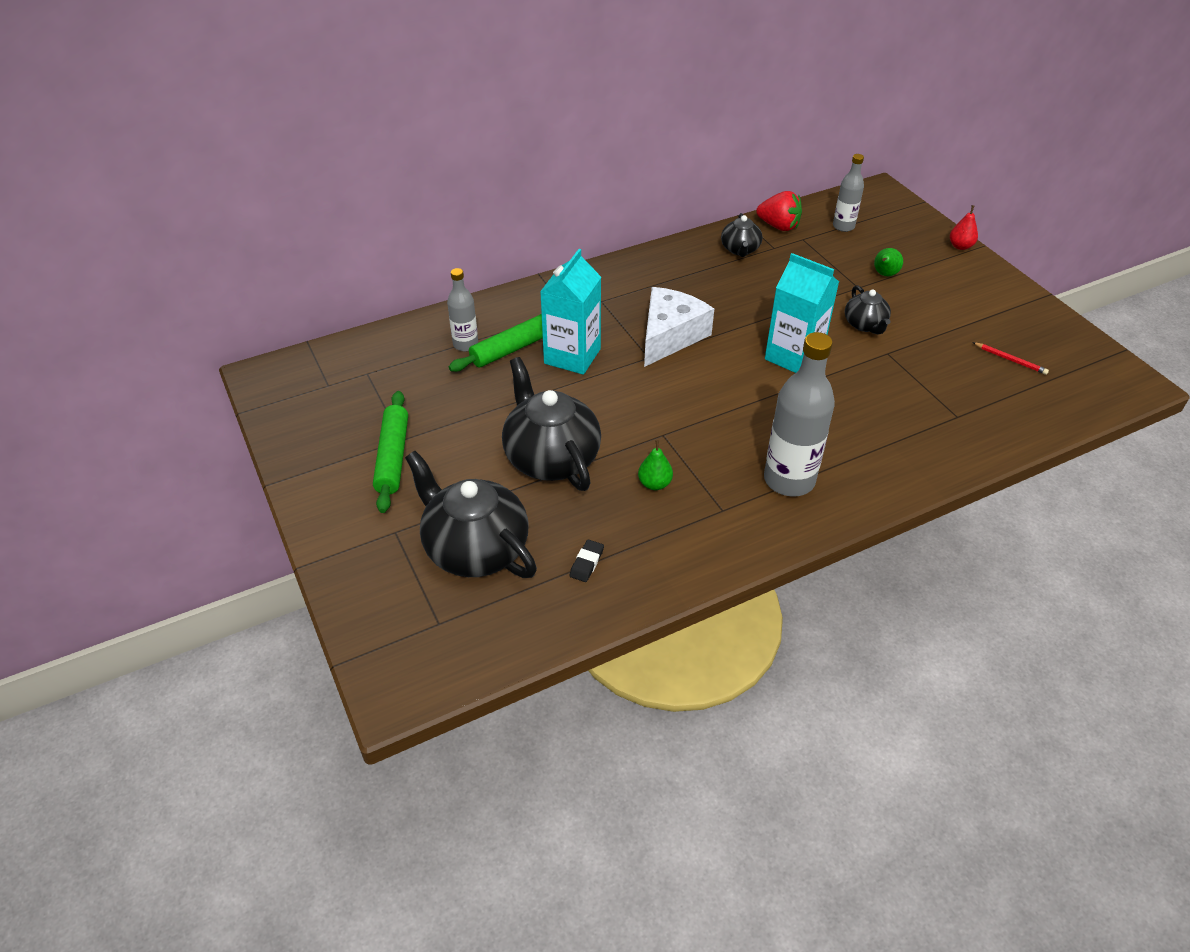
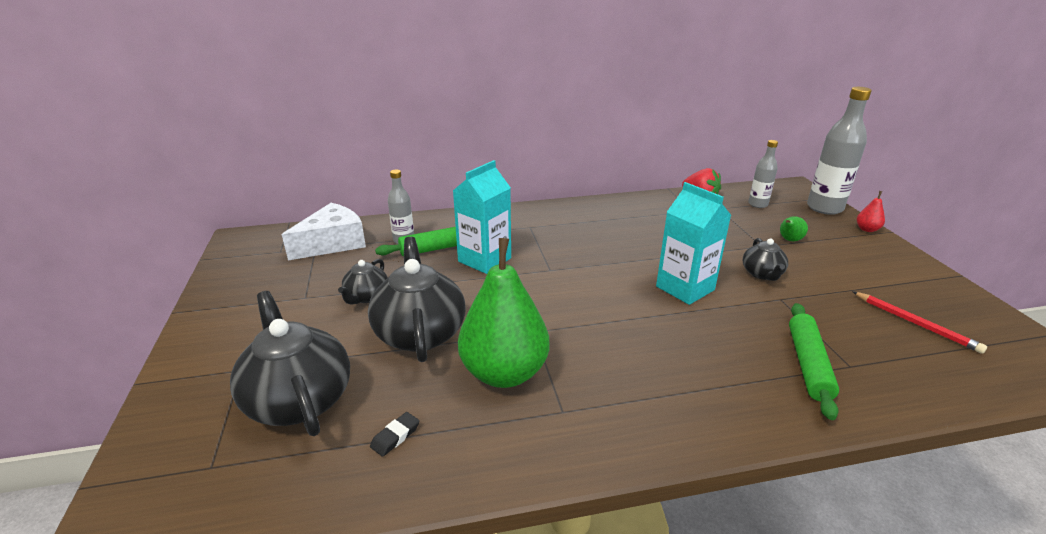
camera: 15 degrees right, 15 degrees down
(392, 457) = (287, 309): green rolling pin -> green rolling pin (808, 364)
(654, 484) = (504, 373): green pear -> green pear, size x2.50
(670, 336) = (576, 257): white cheese -> white cheese (333, 243)
(740, 250) = (661, 209): black teapot -> black teapot (366, 296)
(789, 480) = (645, 395): grey bottle -> grey bottle (824, 208)
(1010, 360) = (915, 323): red pencil -> red pencil, size x1.52

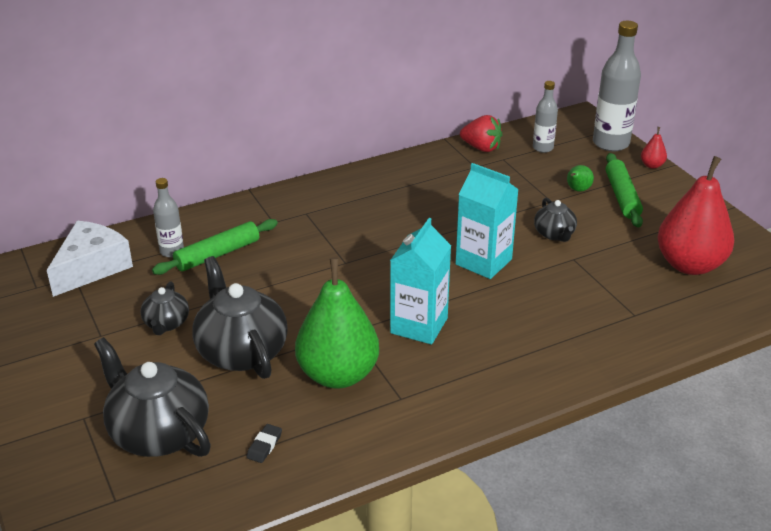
camera: 15 degrees left, 5 degrees up
(484, 260) = (272, 262): turquoise carton -> turquoise carton (419, 325)
(808, 364) = (600, 319): green rolling pin -> green rolling pin (622, 196)
(915, 323) = (690, 265): red pencil -> red pear

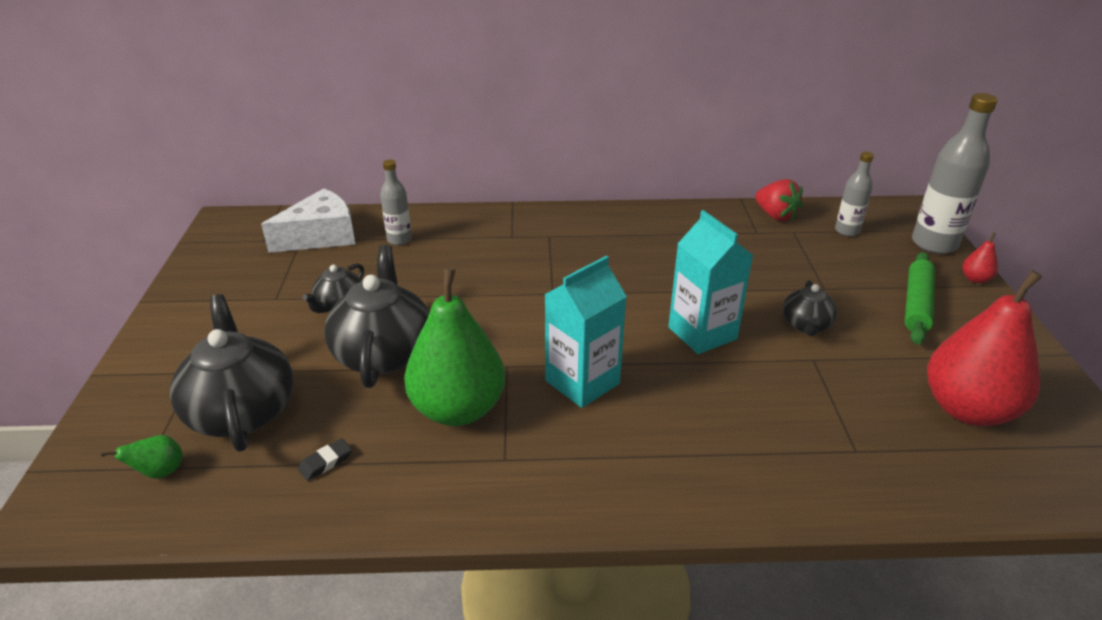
camera: 25 degrees right, 0 degrees up
(217, 254) = (437, 253): green rolling pin -> none
(577, 190) = (863, 284): green pear -> green pear (160, 472)

